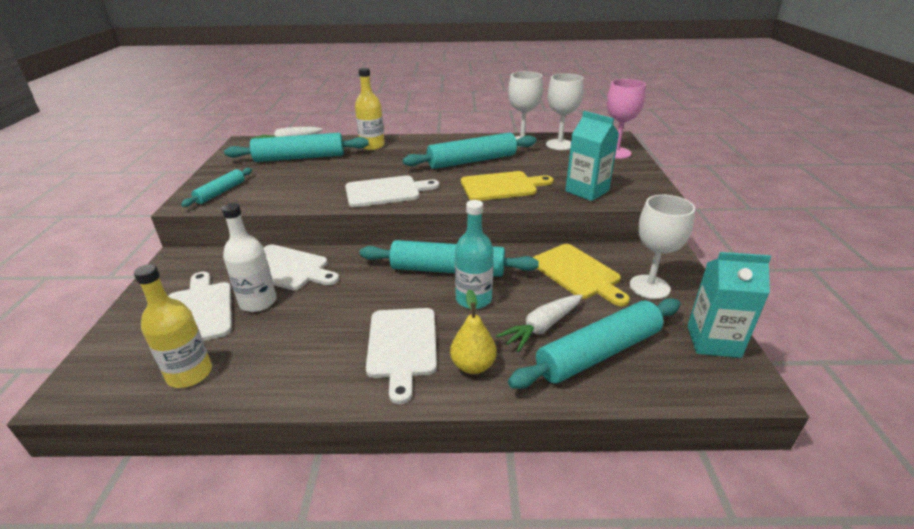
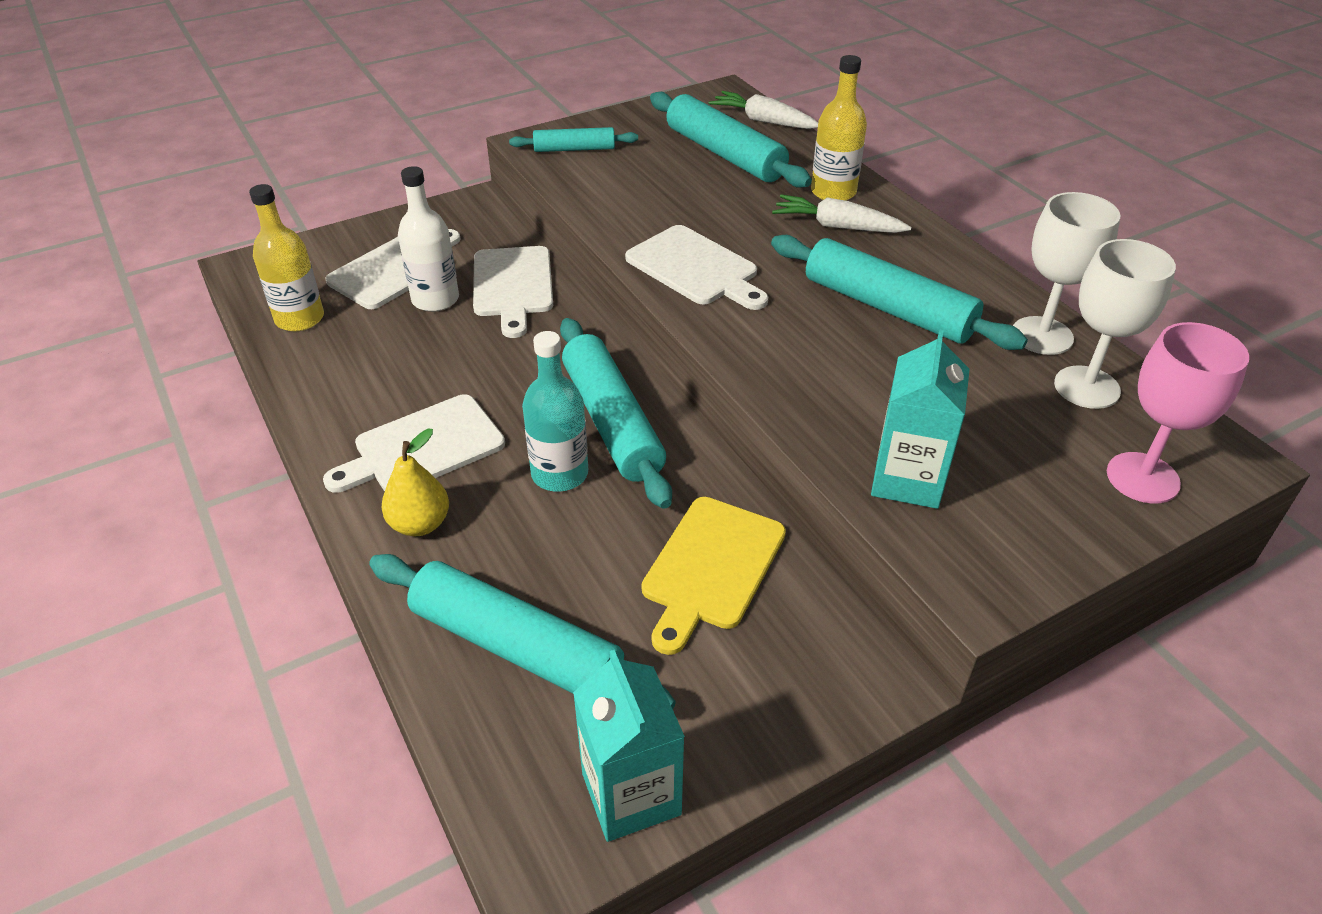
camera: 60 degrees right, 10 degrees up
(502, 186) = (824, 373): yellow cutting board -> none
(542, 327) = (538, 566): white carrot -> white carrot (837, 226)
(649, 287) = (738, 674): white goblet -> none

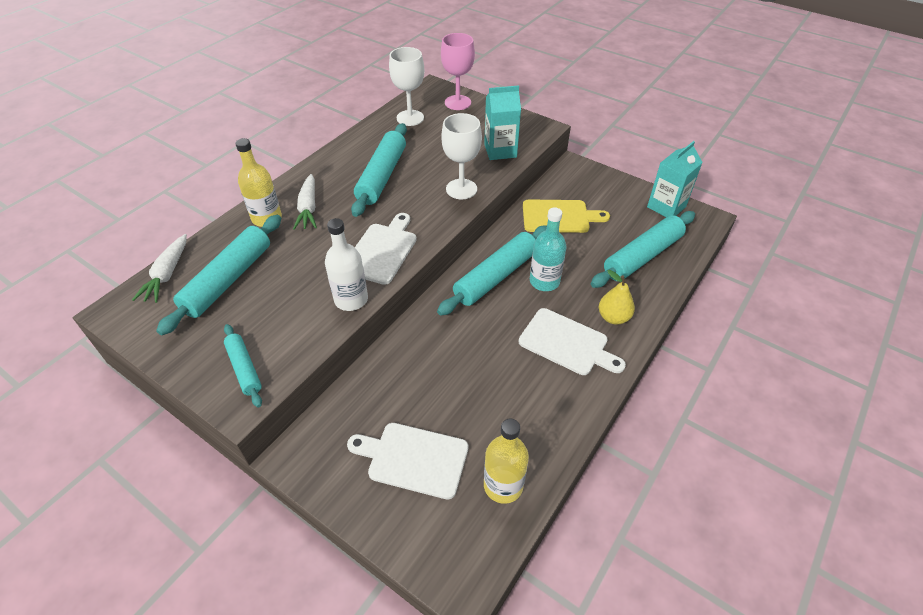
camera: 115 degrees left, 5 degrees up
(435, 299) = (436, 411): white bottle -> white bottle (351, 299)
(512, 286) = (398, 374): white cutting board -> none
(516, 646) = (642, 256): turquoise rolling pin -> turquoise rolling pin turned 45 degrees clockwise
(1042, 336) = (379, 132): white goblet -> white goblet (461, 189)

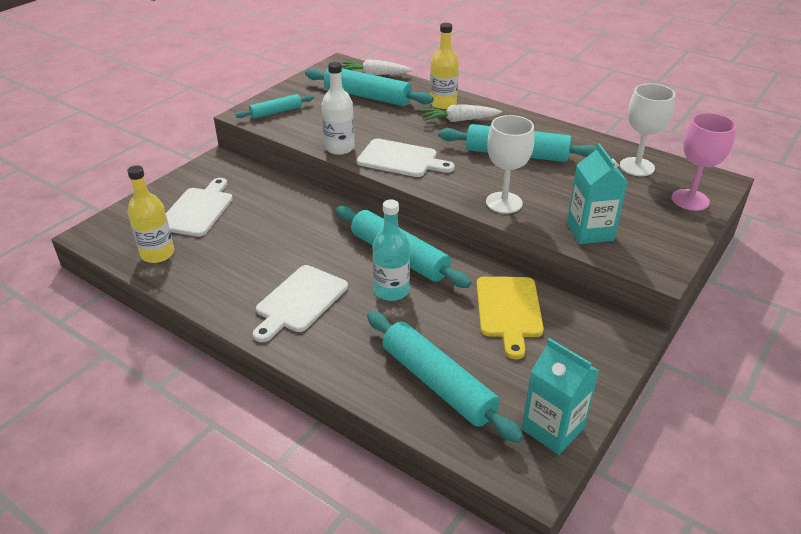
camera: 90 degrees right, 10 degrees down
(613, 317) = (332, 341): yellow pear -> none

